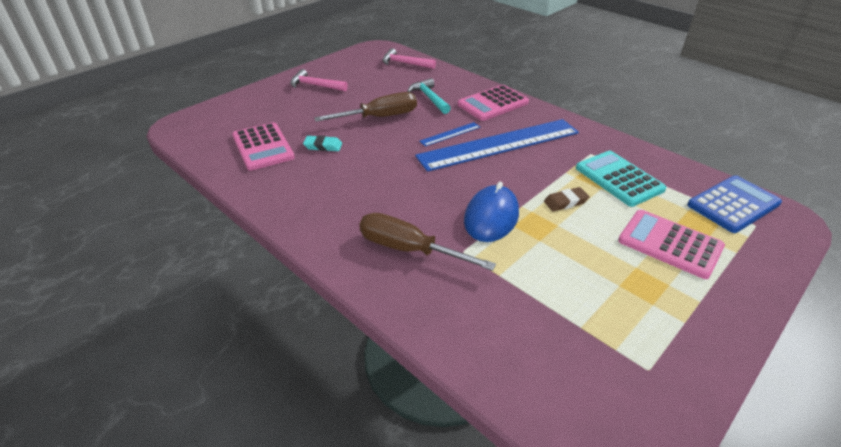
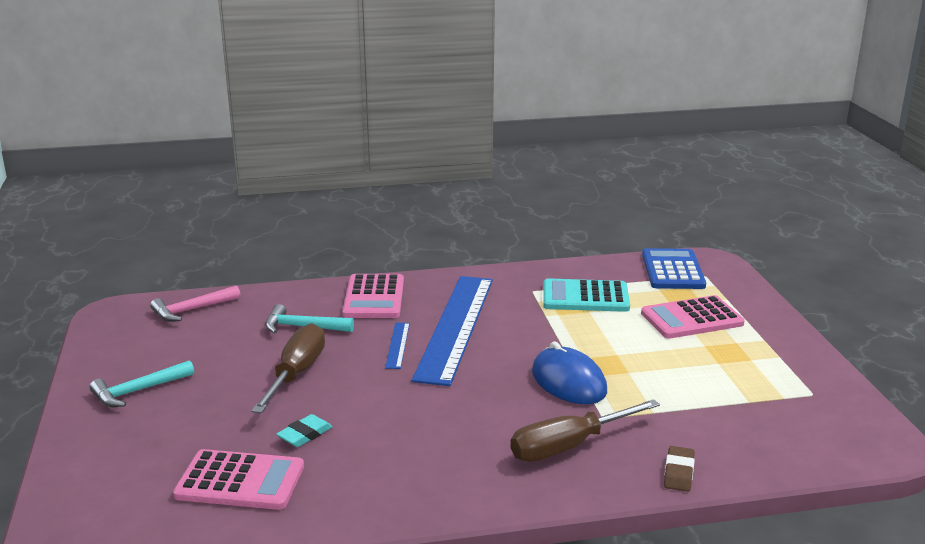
camera: 55 degrees left, 15 degrees down
(315, 85) = (138, 391): pink hammer -> turquoise hammer
(565, 202) = (589, 336): brown eraser -> brown eraser (679, 472)

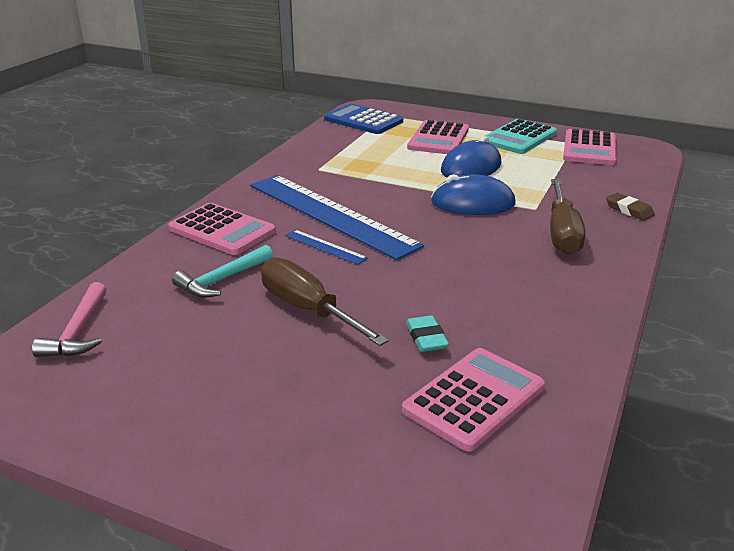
camera: 55 degrees left, 5 degrees up
(138, 391) = (212, 419): turquoise hammer -> none
(585, 297) = (357, 157): turquoise calculator -> turquoise calculator (519, 138)
(648, 356) = (471, 167): none -> blue mouse
(814, 407) = (589, 148): none -> pink calculator

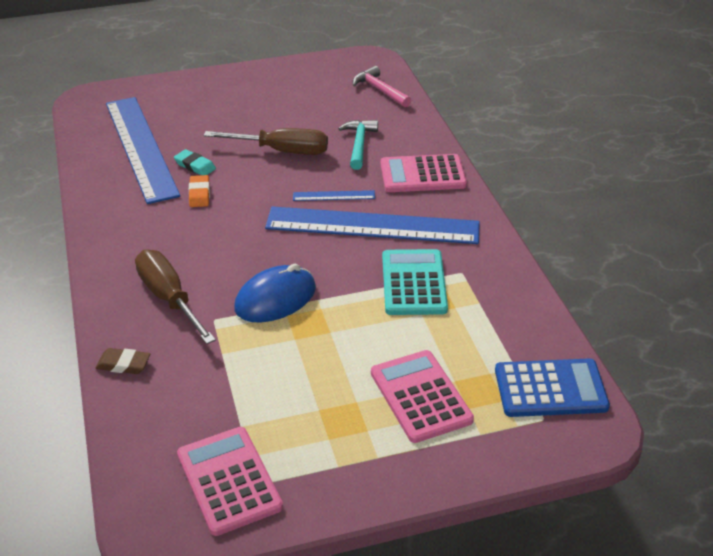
camera: 140 degrees right, 10 degrees up
(454, 303) = (199, 194): none -> orange eraser
(471, 167) = (328, 355): blue mouse -> none
(474, 398) = (140, 148): pink calculator -> blue ruler
(519, 138) = (333, 458): turquoise calculator -> turquoise calculator (413, 283)

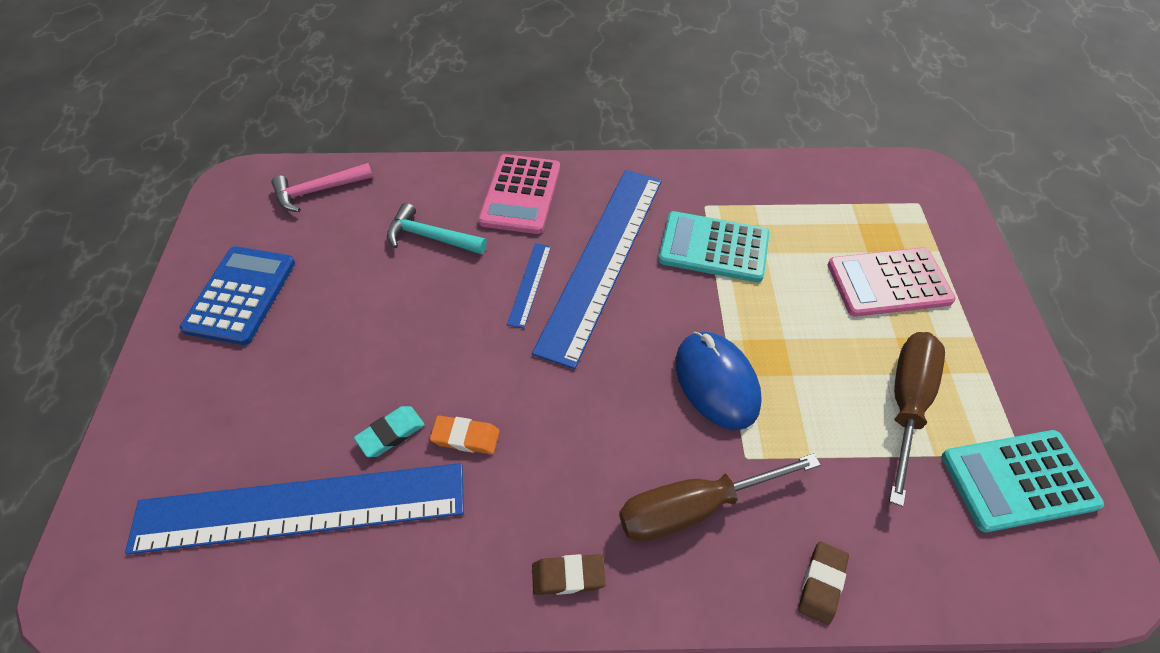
camera: 75 degrees left, 15 degrees up
(114, 251) = (568, 576): none -> brown eraser
(229, 481) = (1018, 481): pink calculator -> turquoise calculator
(281, 151) = (405, 320): brown screwdriver -> brown screwdriver (906, 404)
(550, 389) = (880, 188): blue calculator -> blue calculator (240, 295)

